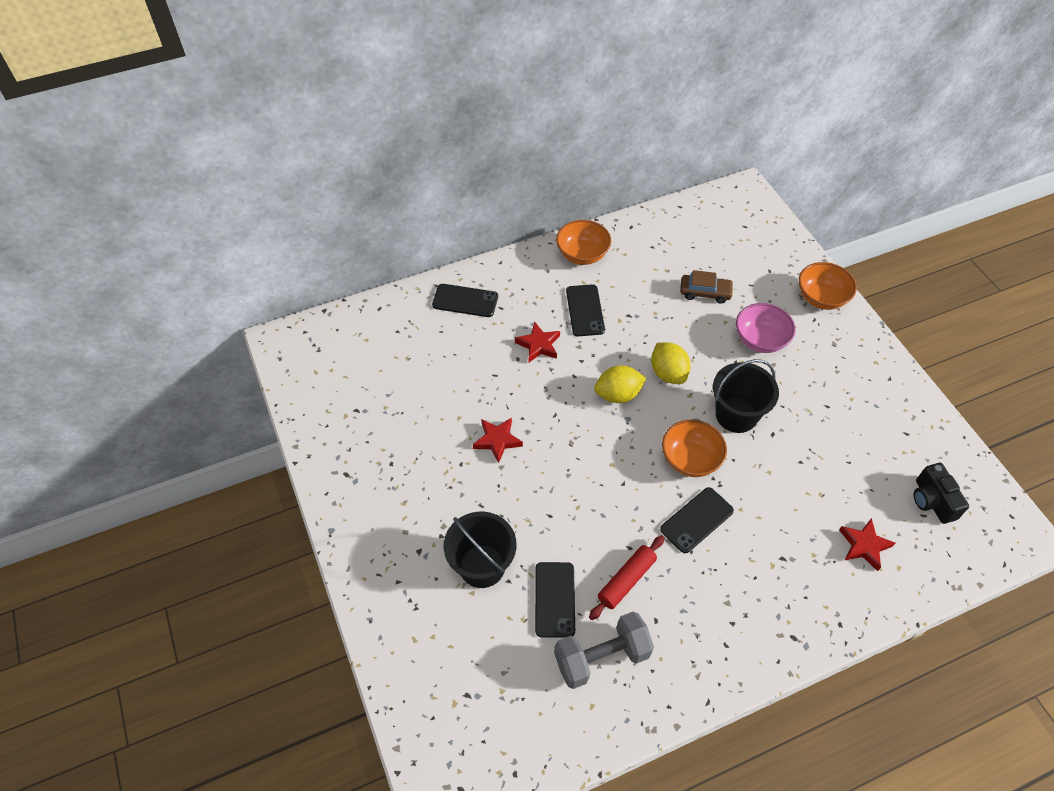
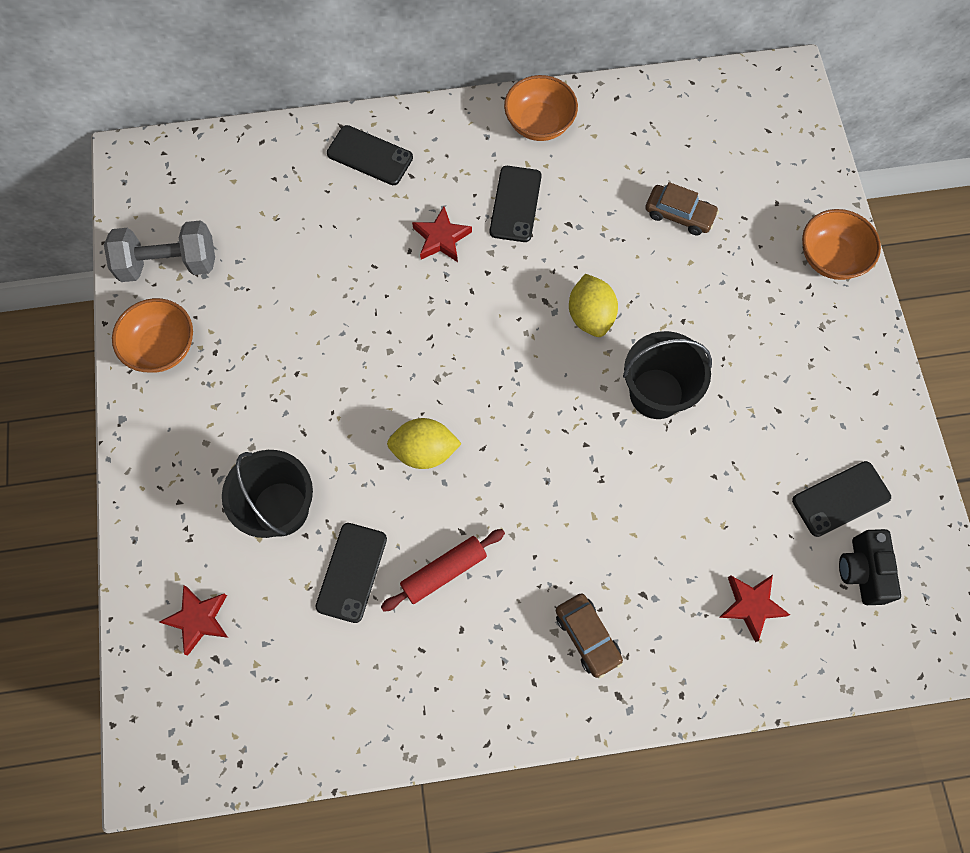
camera: 15 degrees right, 15 degrees up
(497, 440) = (349, 354): red star -> red star (198, 619)
(601, 657) = (382, 657): grey dumbbell -> grey dumbbell (169, 264)
(618, 394) = (517, 329): yellow lemon -> yellow lemon (424, 451)
(690, 459) = (576, 438): orange bowl -> orange bowl (162, 347)
(697, 520) = (556, 518): black phone -> black phone (841, 499)
(753, 600) = (587, 636): none -> brown car
(760, 340) = (726, 298): pink bowl -> none

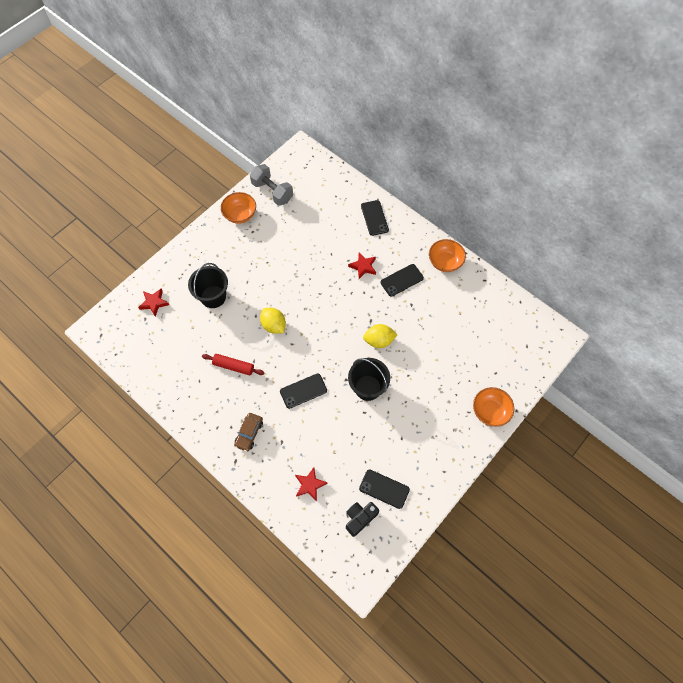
camera: 50 degrees right, 5 degrees down
(352, 572) = (209, 337): black phone -> black phone (303, 391)
(590, 316) = (379, 341): yellow lemon -> yellow lemon turned 45 degrees clockwise
(679, 214) = (454, 340): brown car -> none

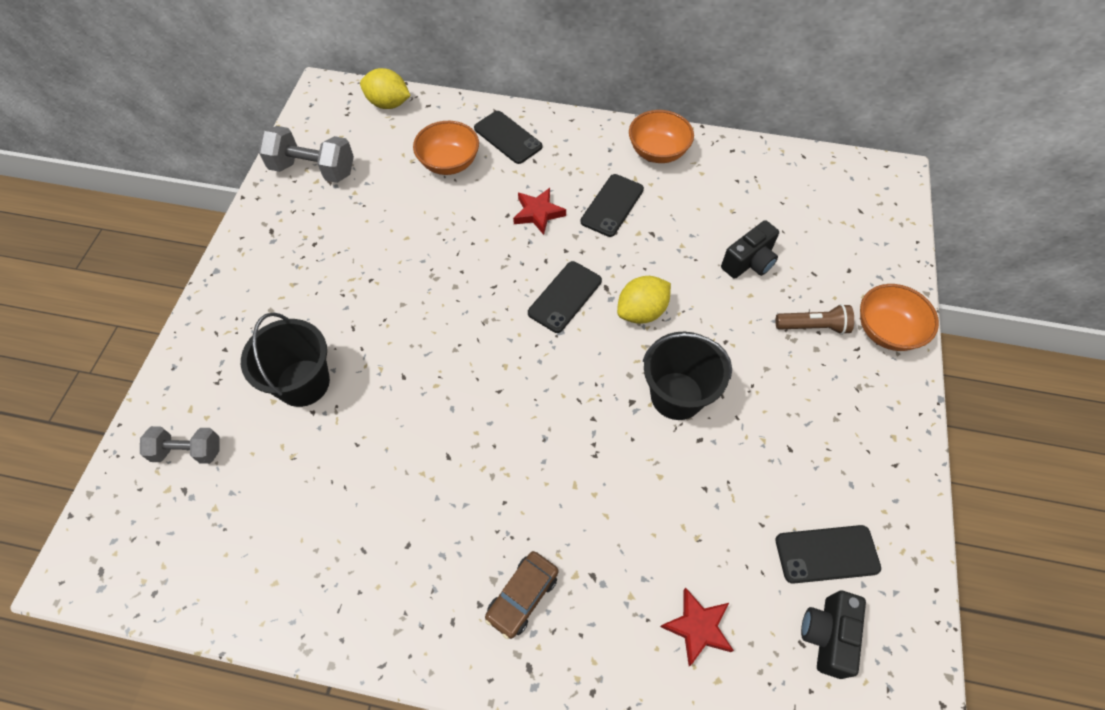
camera: 30 degrees left, 5 degrees down
(154, 303) = (188, 451): red star -> grey dumbbell
(233, 366) = (416, 486): red rolling pin -> none
(240, 215) = (276, 227): orange bowl -> orange bowl (449, 163)
(249, 433) = (522, 596): brown car -> brown car turned 45 degrees clockwise
(274, 325) = (447, 376): yellow lemon -> yellow lemon (388, 104)
(303, 391) = (572, 461): black phone -> black phone (565, 297)
(448, 343) = (749, 262): none -> black camera
(455, 390) = (813, 326): none -> brown flashlight

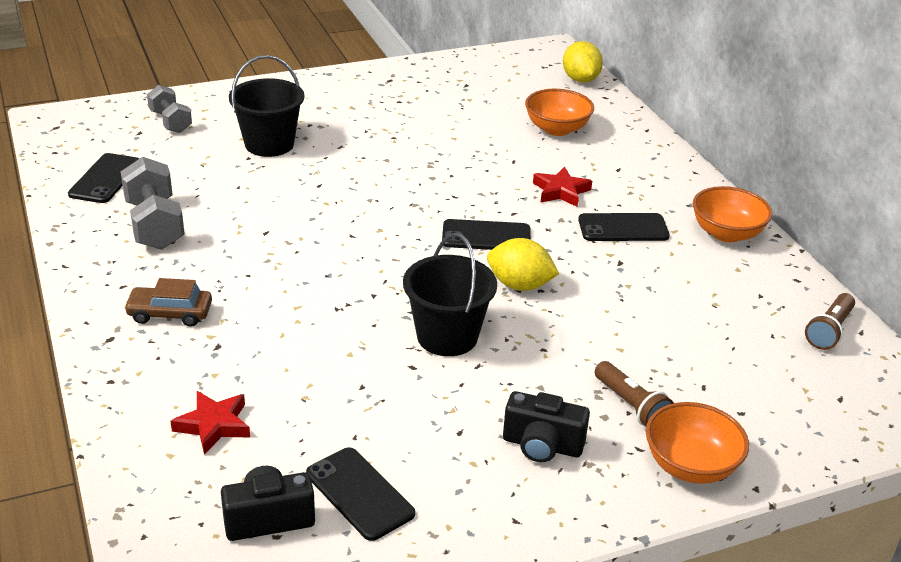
camera: 55 degrees right, 25 degrees down
(313, 170) = (468, 74): grey dumbbell -> grey dumbbell (155, 225)
(508, 137) = (625, 147): black phone -> black phone (105, 179)
(749, 262) = (661, 335): black camera -> black camera (542, 445)
(794, 171) = (829, 331): none -> brown flashlight

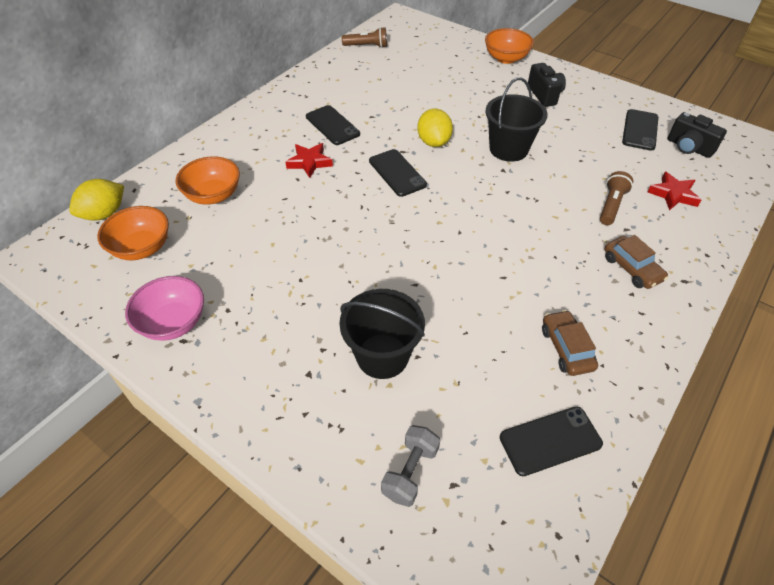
camera: 120 degrees left, 15 degrees up
(155, 225) = (566, 348): grey dumbbell -> brown car
(412, 80) = (173, 322): none -> pink bowl
(631, 406) = (488, 81): brown flashlight -> brown flashlight (611, 205)
(726, 233) = (302, 90): orange bowl -> orange bowl (142, 248)

